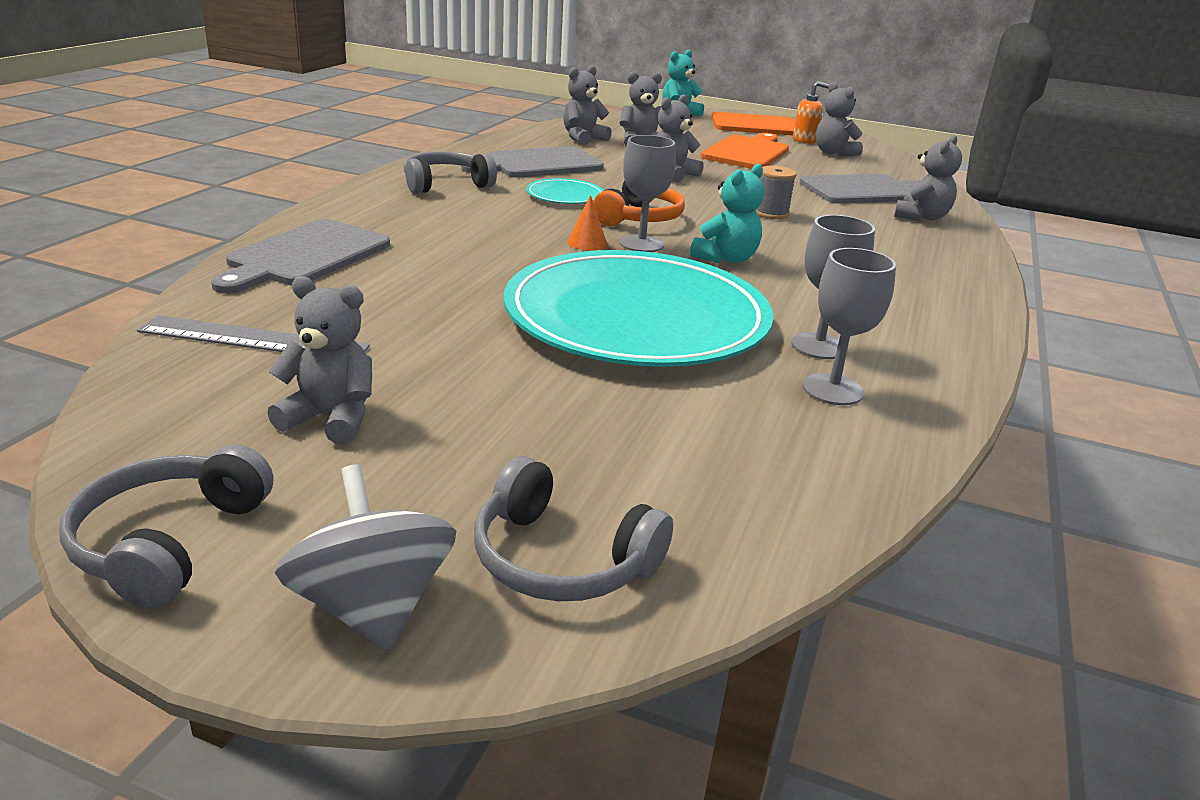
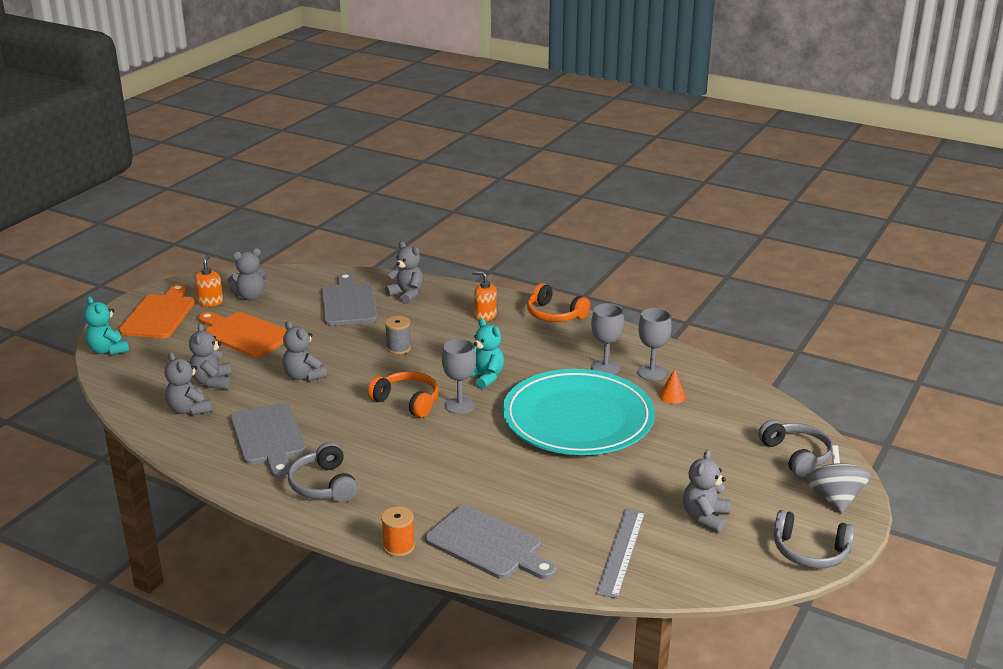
camera: 80 degrees left, 0 degrees up
(317, 214) = (399, 546): none -> orange spool
(372, 607) = (834, 498): grey spinning top -> grey spinning top turned 105 degrees clockwise
(561, 559) = (796, 456): grey headphones -> grey headphones turned 60 degrees counterclockwise
(565, 196) = (356, 429): turquoise plate -> none
(587, 243) = (458, 426): orange cone -> orange cone (672, 396)
(909, 261) = (485, 316): none -> orange soap dispenser
(970, 309) = (554, 314): none -> orange headphones

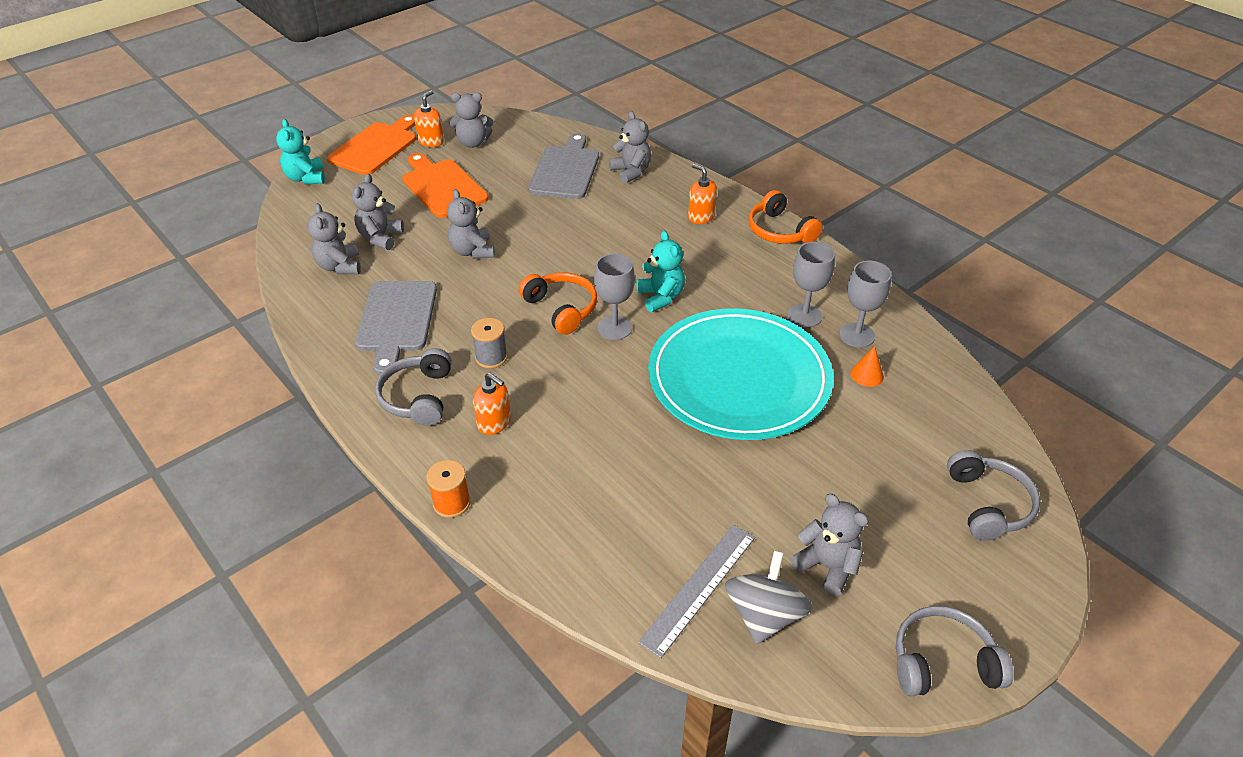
camera: 20 degrees right, 15 degrees up
(398, 348) = (587, 238): grey spool -> grey spool (491, 357)
(400, 488) = (494, 423): none -> orange soap dispenser
(488, 545) = (549, 530): grey cutting board -> none
(705, 517) = (827, 566): grey teddy bear -> grey teddy bear turned 90 degrees clockwise
(810, 551) = (942, 662): grey headphones -> grey headphones turned 135 degrees clockwise
(834, 498) = (1011, 586): grey spinning top -> grey spinning top (764, 615)

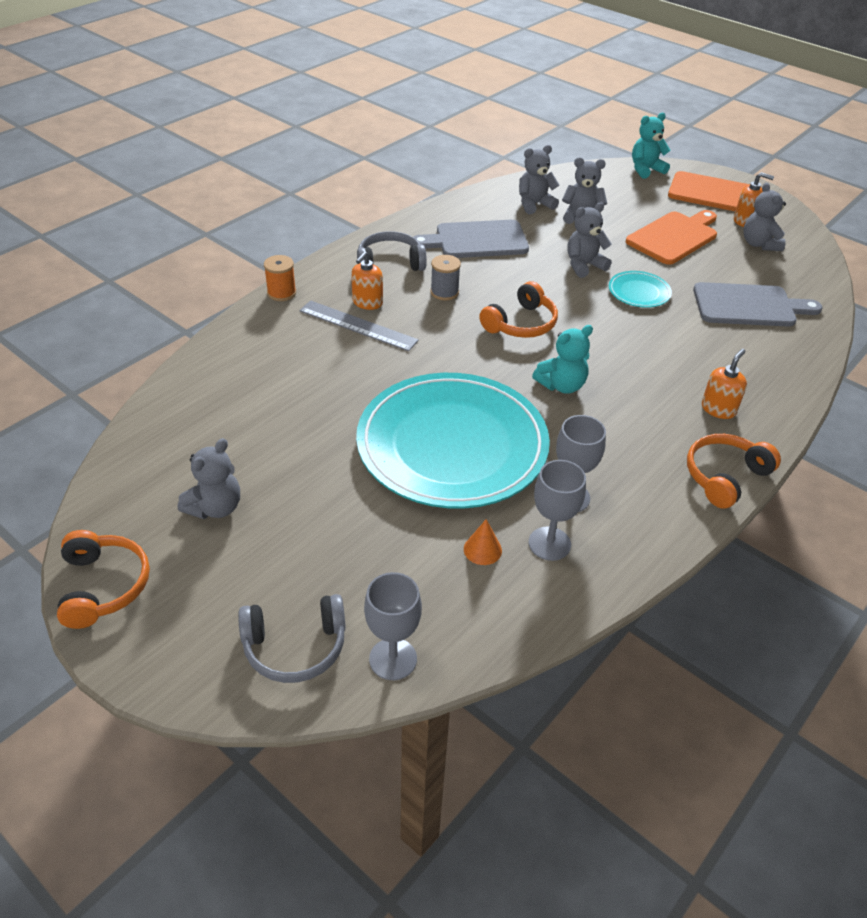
camera: 80 degrees right, 0 degrees up
(528, 226) = (639, 292): none -> turquoise plate
(614, 328) = (504, 358): grey goblet -> grey goblet (393, 659)
(631, 172) = (775, 351): grey teddy bear -> none
(699, 588) = (196, 426): grey ruler -> grey ruler (358, 325)
(764, 615) = (166, 465): grey spinning top -> none
(942, 662) = (103, 586): grey headphones -> orange headphones

